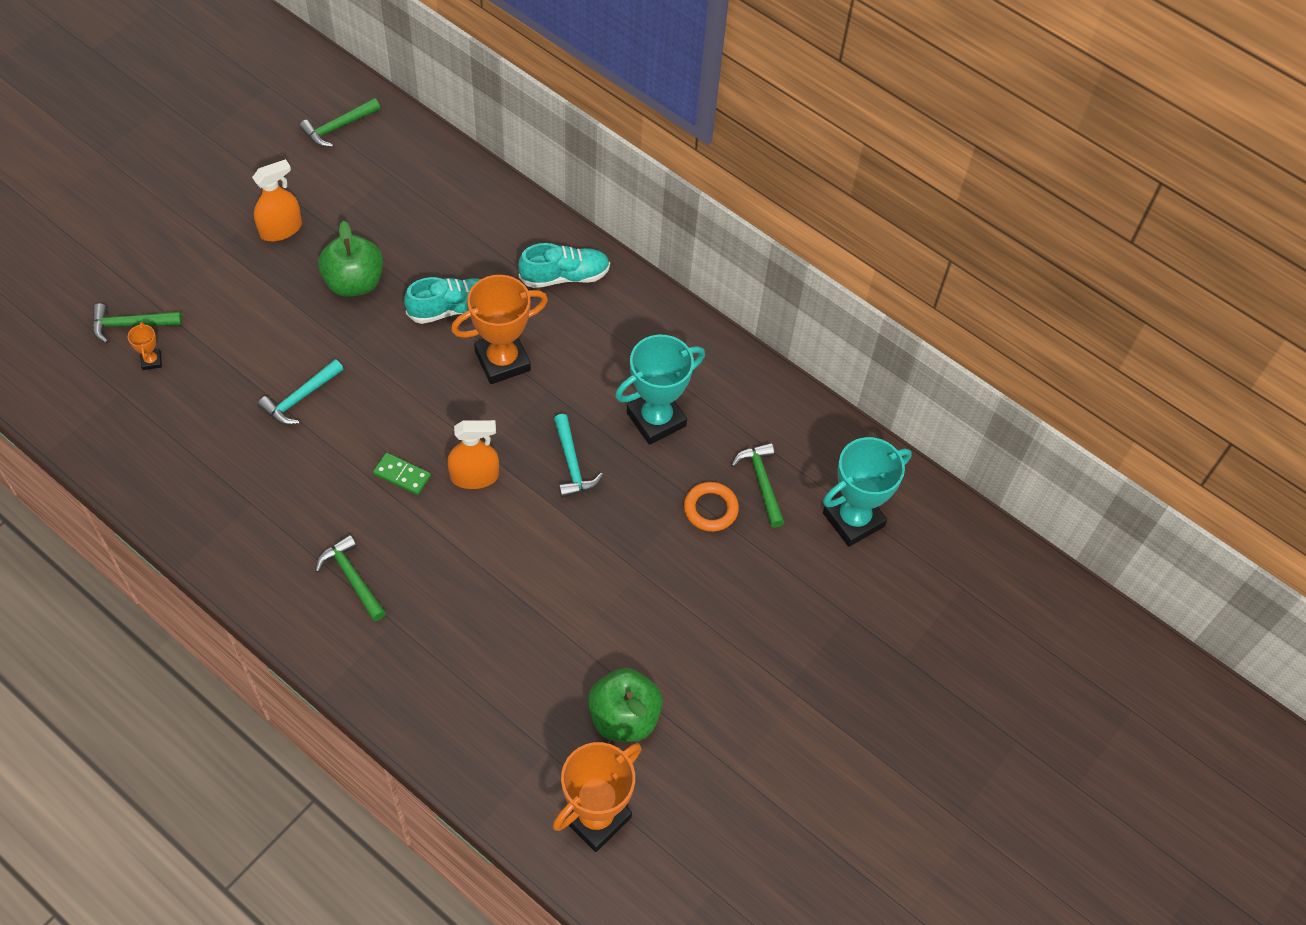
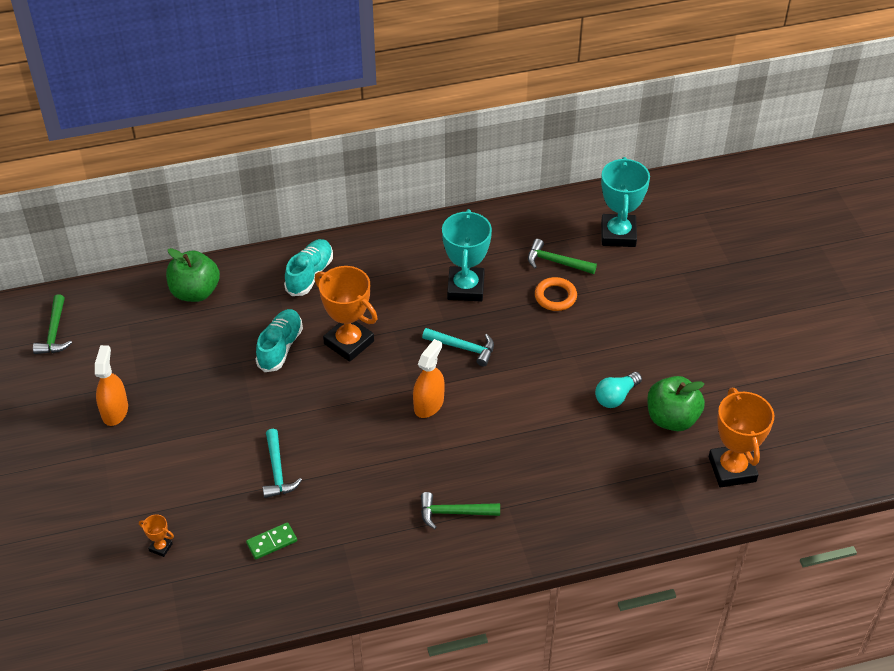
camera: 50 degrees left, 10 degrees down
(131, 324) = (114, 545): green hammer -> none
(354, 282) = (205, 391): green apple -> green apple (195, 292)
(402, 475) = (394, 443): green domino -> green domino (271, 542)
(502, 361) = (349, 342): orange trophy -> orange trophy turned 60 degrees counterclockwise
(613, 645) = (616, 397): none -> turquoise light bulb

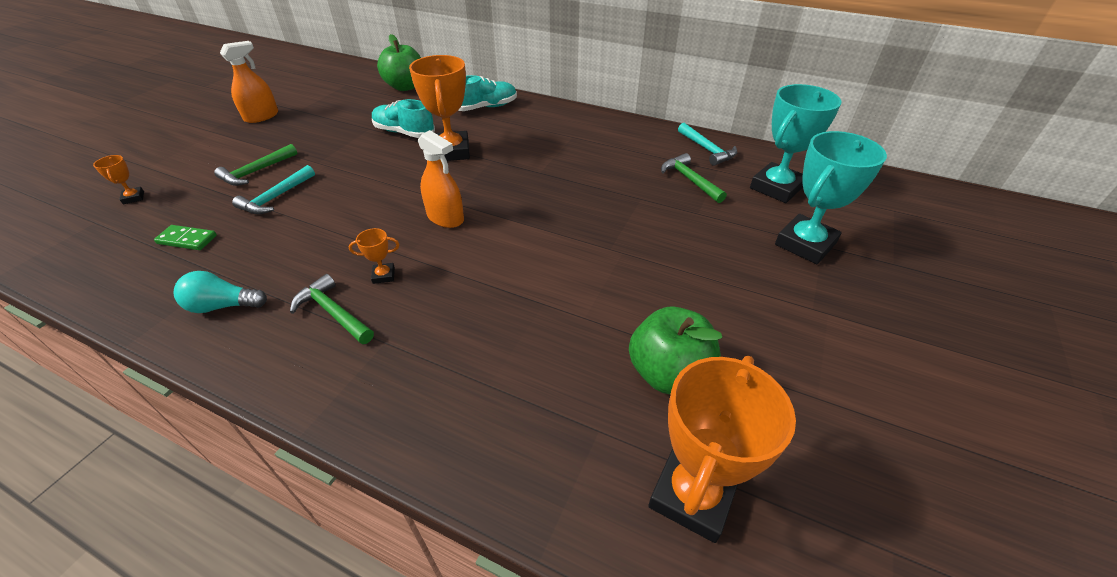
camera: 40 degrees right, 5 degrees down
(54, 332) = (306, 72): green hammer -> green hammer (256, 171)
(280, 347) = (404, 133): turquoise shoe -> turquoise shoe turned 120 degrees counterclockwise
(428, 404) = (445, 217): orange spray bottle -> orange spray bottle turned 60 degrees clockwise
(449, 471) = (383, 275): none -> orange trophy
(463, 348) = (529, 196): turquoise hammer -> turquoise hammer (707, 149)
(465, 288) = (586, 161): turquoise trophy -> turquoise trophy (805, 244)
(555, 296) = (659, 202): orange ring -> none
(616, 397) = (625, 311): turquoise light bulb -> turquoise light bulb (223, 306)

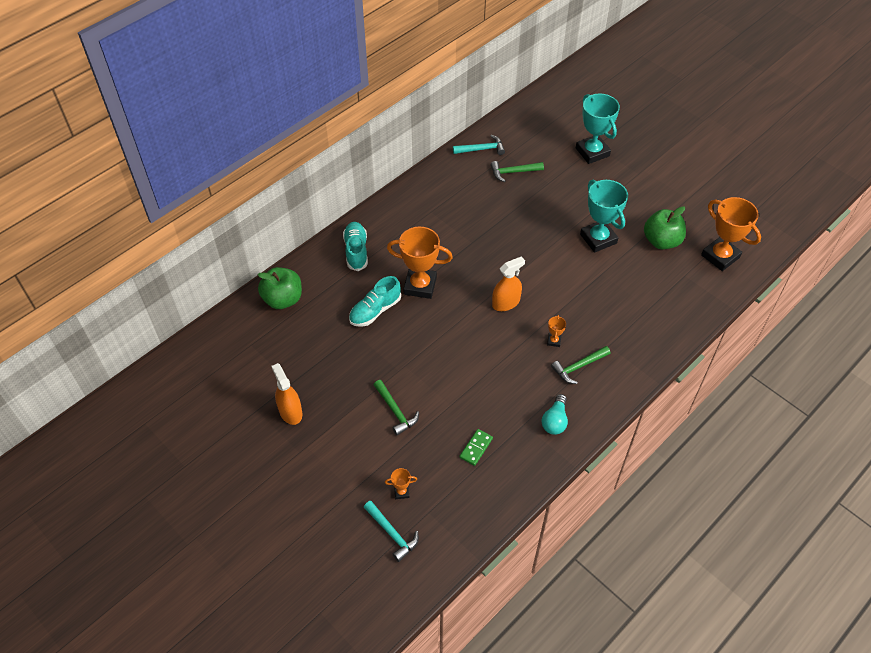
camera: 70 degrees left, 10 degrees up
(276, 197) = (441, 397): turquoise hammer -> turquoise hammer (392, 533)
(776, 187) = (538, 138): turquoise trophy -> turquoise trophy (598, 239)

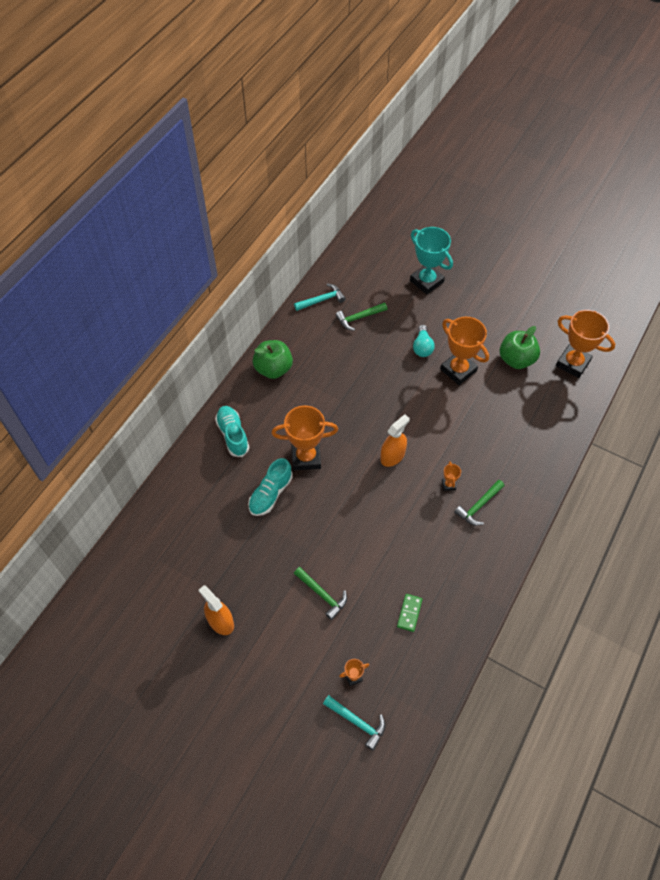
camera: 15 degrees left, 5 degrees up
(283, 299) = (176, 503): green apple -> green apple (273, 369)
(555, 421) = (473, 566): turquoise light bulb -> turquoise light bulb (422, 347)
(598, 239) = (458, 370): turquoise trophy -> orange trophy

